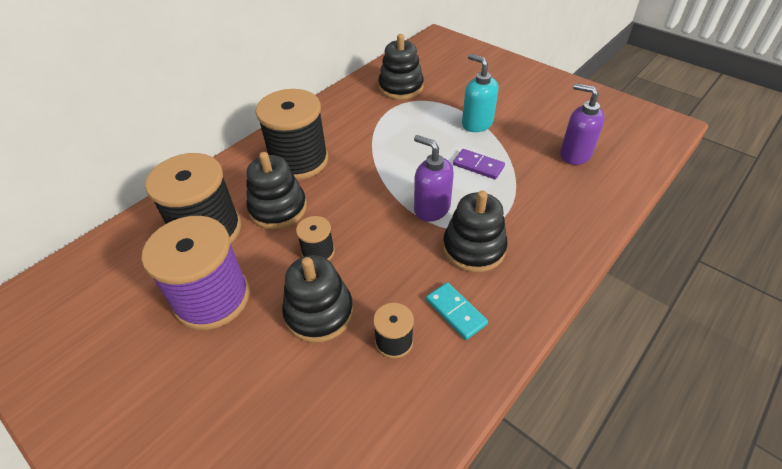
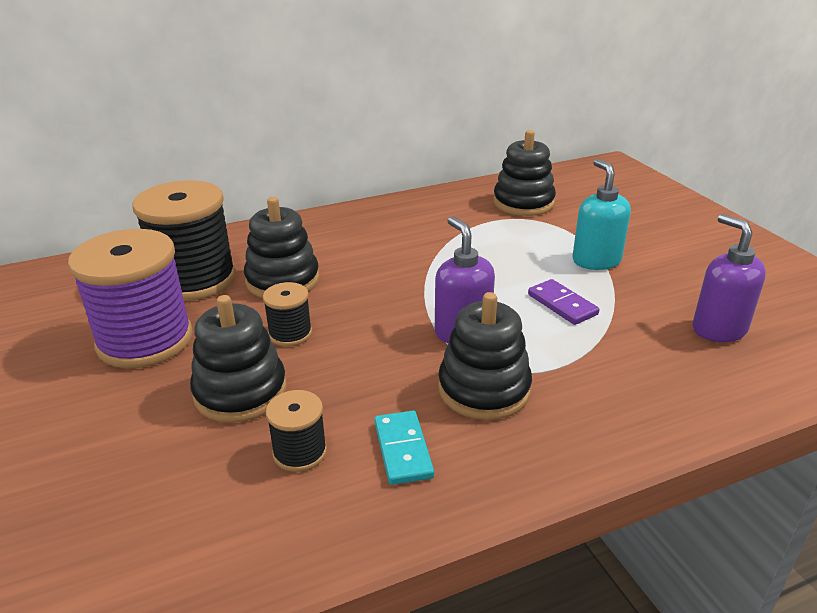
camera: 25 degrees right, 15 degrees down
(299, 161) = (343, 243): black spool -> none

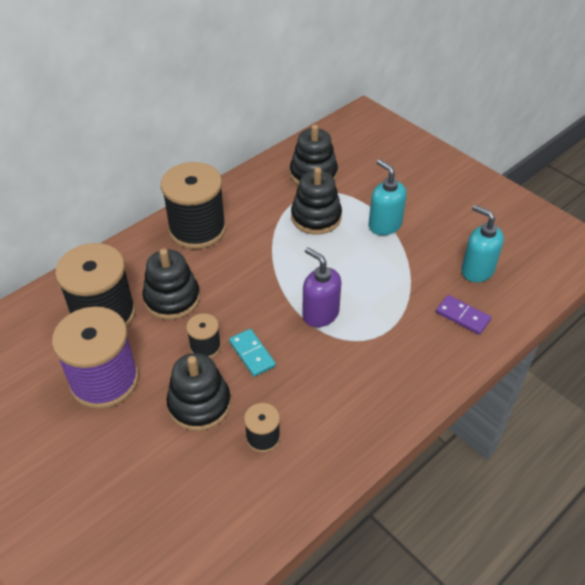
camera: 20 degrees left, 15 degrees up
(355, 227) = (197, 229): none -> black spool
(402, 450) = (323, 417): turquoise domino -> turquoise domino (252, 354)
(484, 389) = (353, 358): black stacking toy -> black stacking toy (316, 217)
(562, 304) = (375, 273): purple domino -> purple domino (462, 316)
(718, 329) = (477, 270): purple soap dispenser -> turquoise soap dispenser

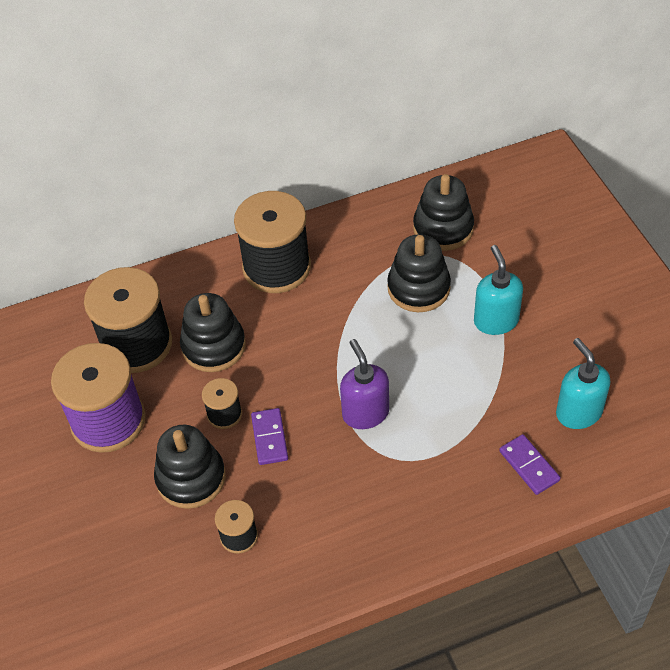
camera: 25 degrees right, 5 degrees up
(252, 354) = (269, 438): turquoise domino -> purple domino

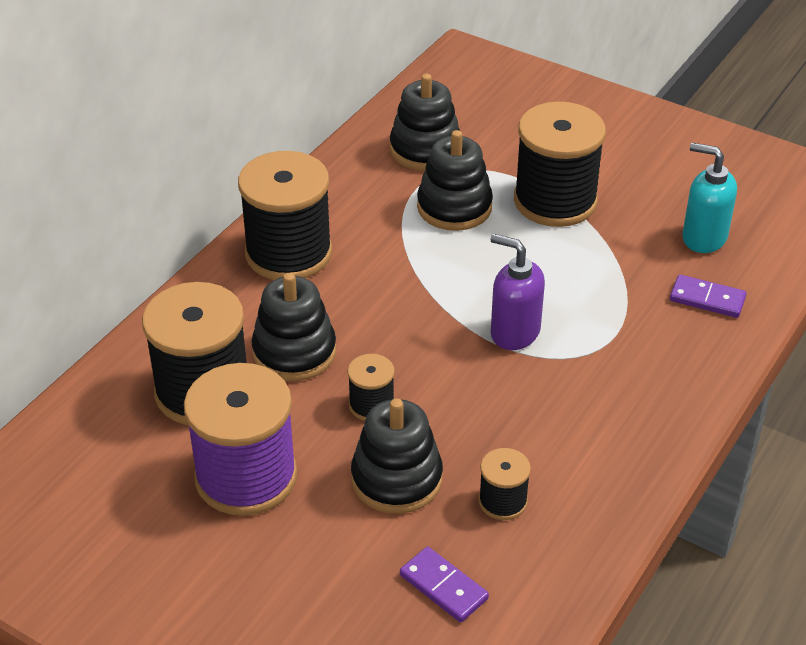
camera: 40 degrees left, 10 degrees down
(269, 438) = (441, 401): purple domino -> purple domino (443, 587)
(496, 321) = (555, 201): turquoise soap dispenser -> black spool

